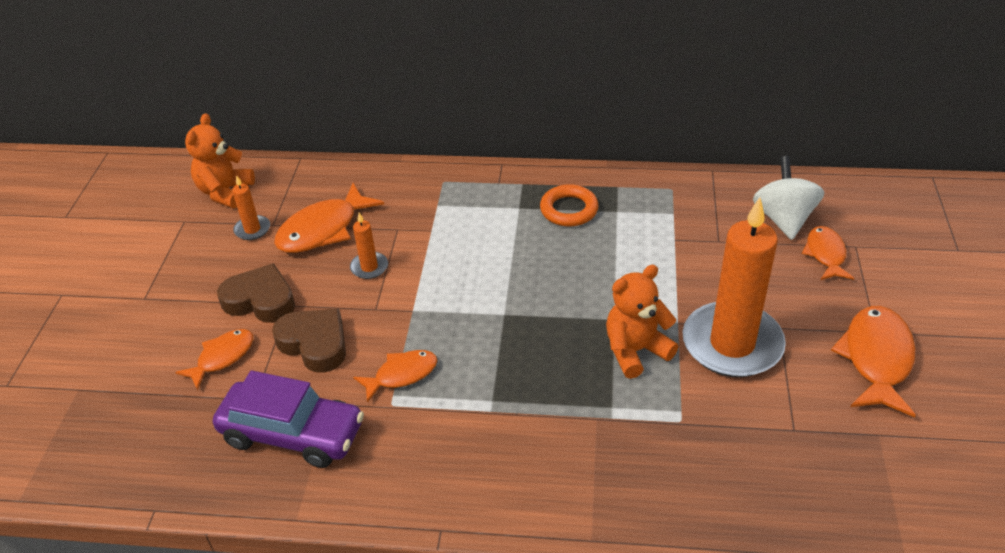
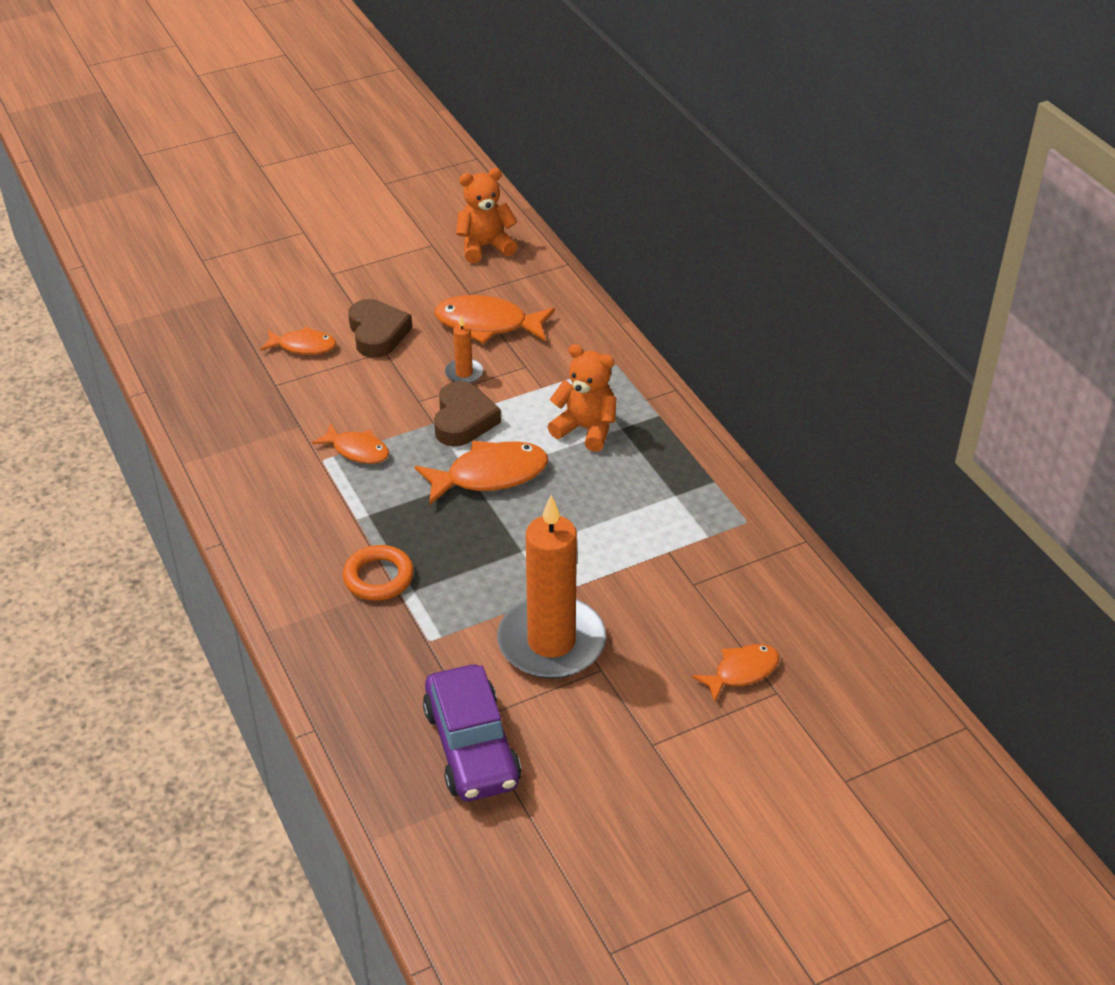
camera: 55 degrees right, 0 degrees up
(252, 229) = (453, 286): orange candle -> none
(292, 433) = (257, 421): purple car -> purple car (472, 746)
(315, 344) = (354, 387): brown heart -> brown heart (463, 420)
(569, 210) = (647, 462): orange ring -> orange ring (378, 577)
(635, 351) = (492, 580): orange teddy bear -> orange teddy bear (586, 429)
(783, 219) = (772, 622): white spinning top -> none
(876, 359) = (611, 755): orange fish -> orange fish (489, 475)

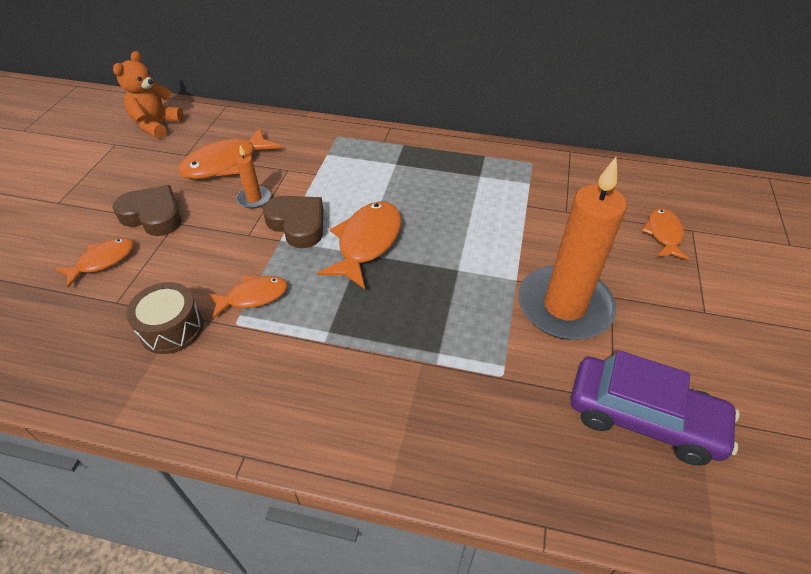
camera: 50 degrees left, 5 degrees up
(283, 430) = (171, 328): none -> brown drum
(378, 577) = (404, 366): orange ring -> none
(586, 429) = (378, 178): orange teddy bear -> none

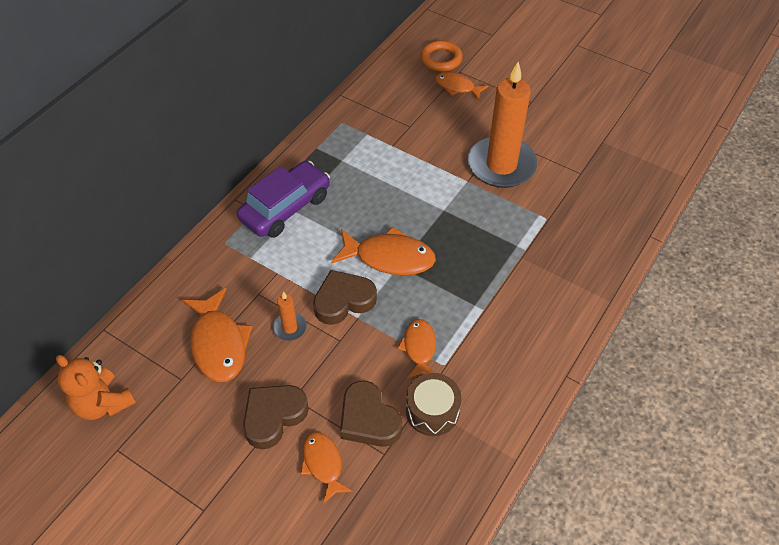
camera: 70 degrees left, 5 degrees up
(156, 280) = (368, 419): none -> brown heart
(367, 243) = (389, 257): orange fish -> orange fish turned 150 degrees clockwise
(643, 418) = (596, 165): purple car -> purple car (285, 208)
(696, 209) = (441, 59): none -> orange ring

